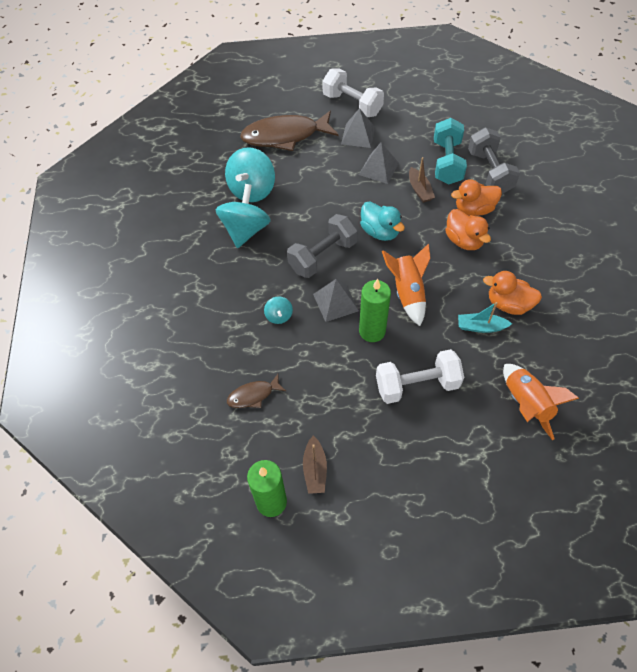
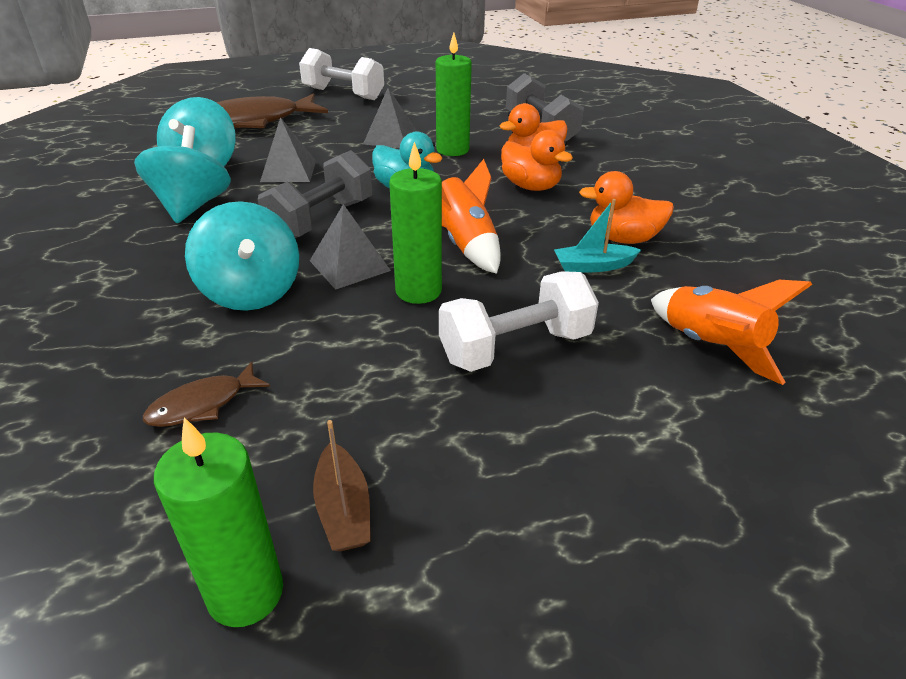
camera: 15 degrees left, 20 degrees down
(279, 316) = (251, 292): turquoise spinning top -> turquoise spinning top, size x2.08
(358, 135) = (356, 115): grey pyramid -> grey pyramid (288, 171)
(419, 190) = (452, 150): brown boat -> green candle
(447, 162) = (482, 126): turquoise dumbbell -> none

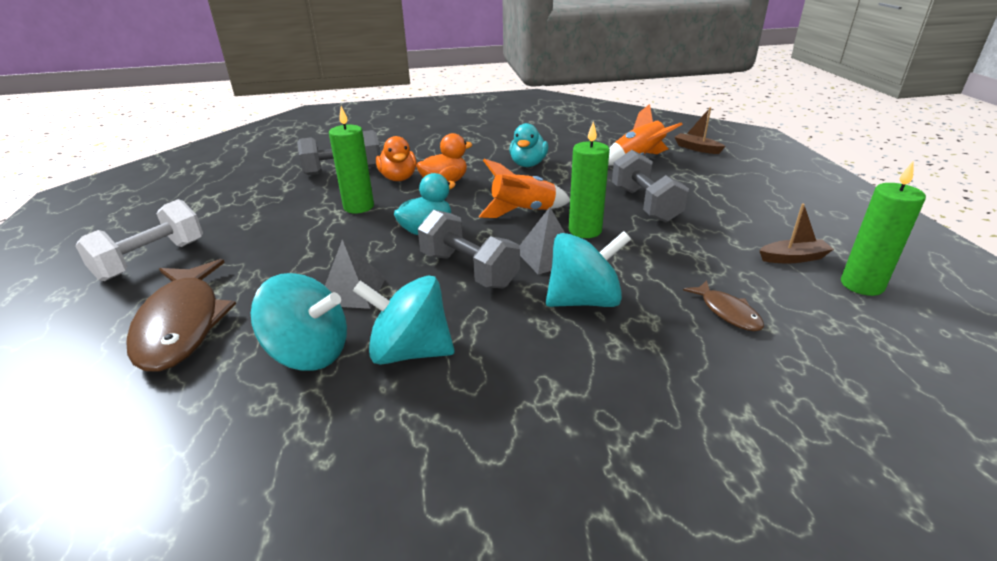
camera: 80 degrees left, 5 degrees down
(390, 137) = (308, 234): grey pyramid -> none
(515, 347) = (645, 204): white dumbbell -> grey dumbbell
(593, 266) = (559, 176): turquoise boat -> none
(623, 238) = (528, 164): orange duck -> turquoise duck
(832, 436) = (697, 148): none -> brown boat

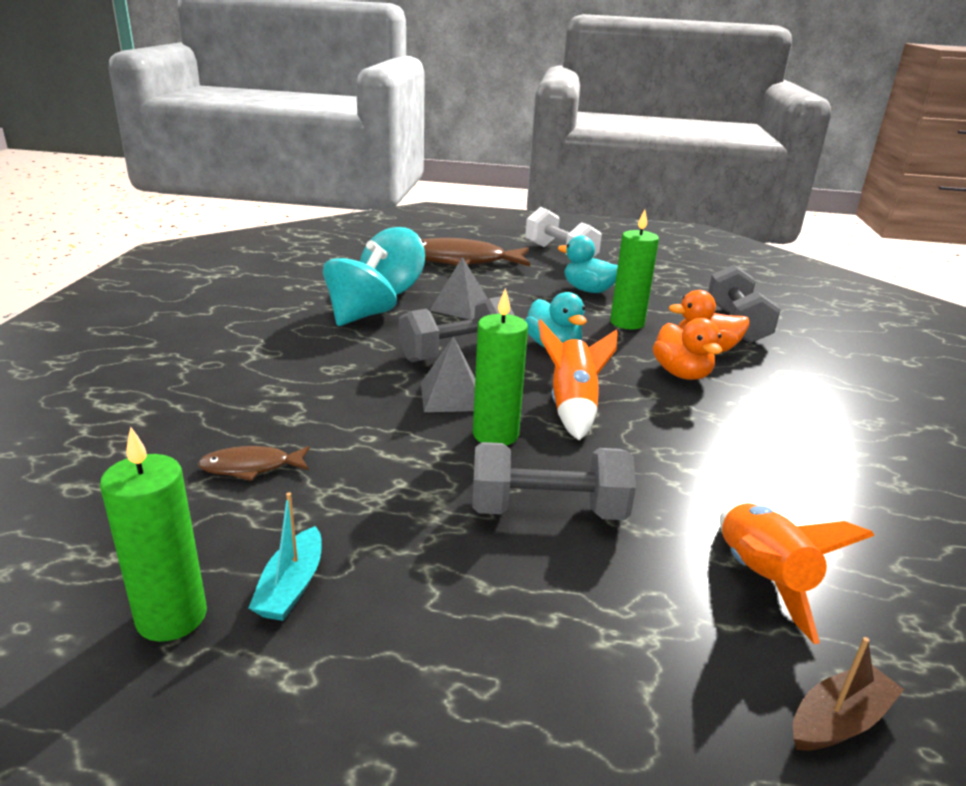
camera: 105 degrees right, 5 degrees down
(528, 164) = (744, 447): turquoise duck -> turquoise duck (588, 290)
(584, 300) = (354, 394): turquoise spinning top -> none
(793, 258) = (291, 586): brown boat -> turquoise boat

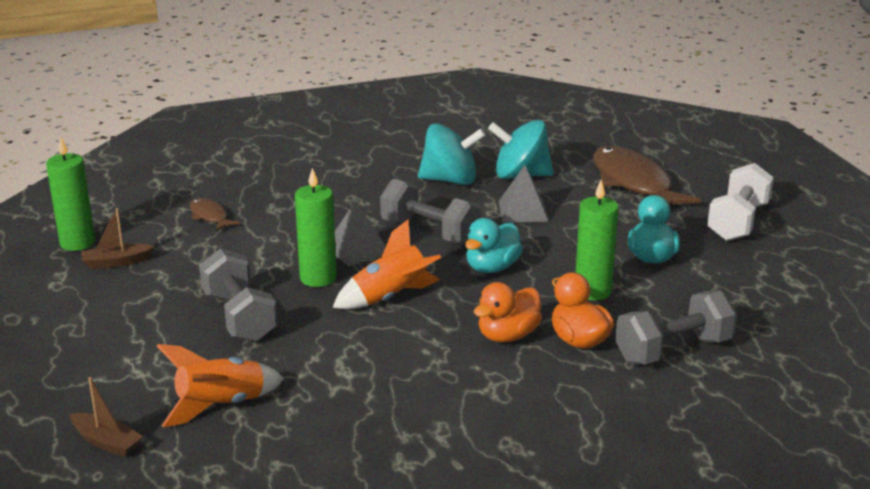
camera: 65 degrees right, 0 degrees up
(291, 586) = (116, 262): turquoise boat -> brown boat

